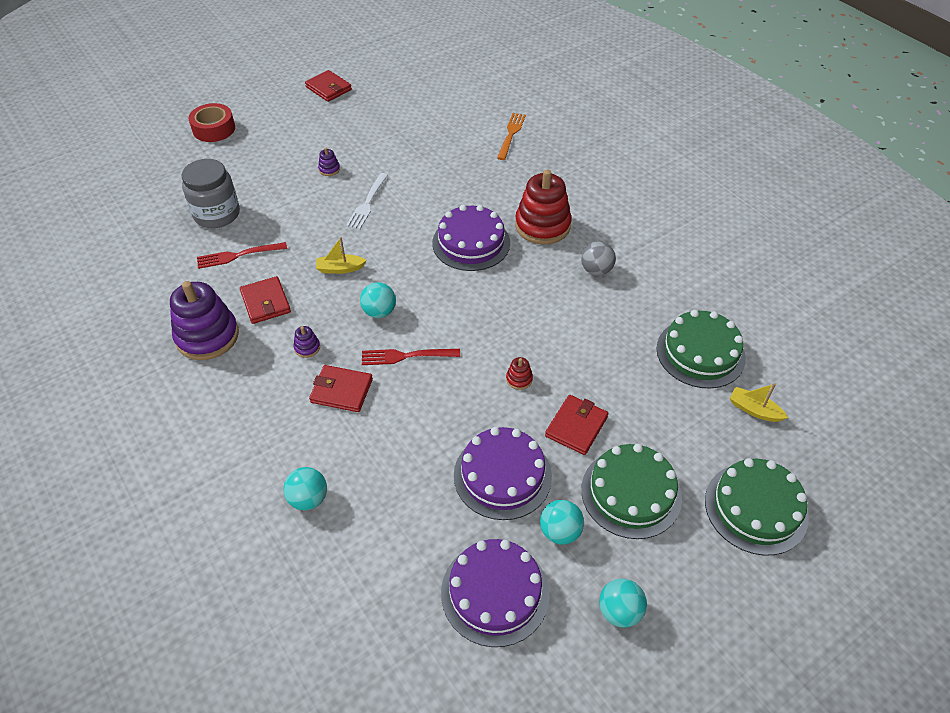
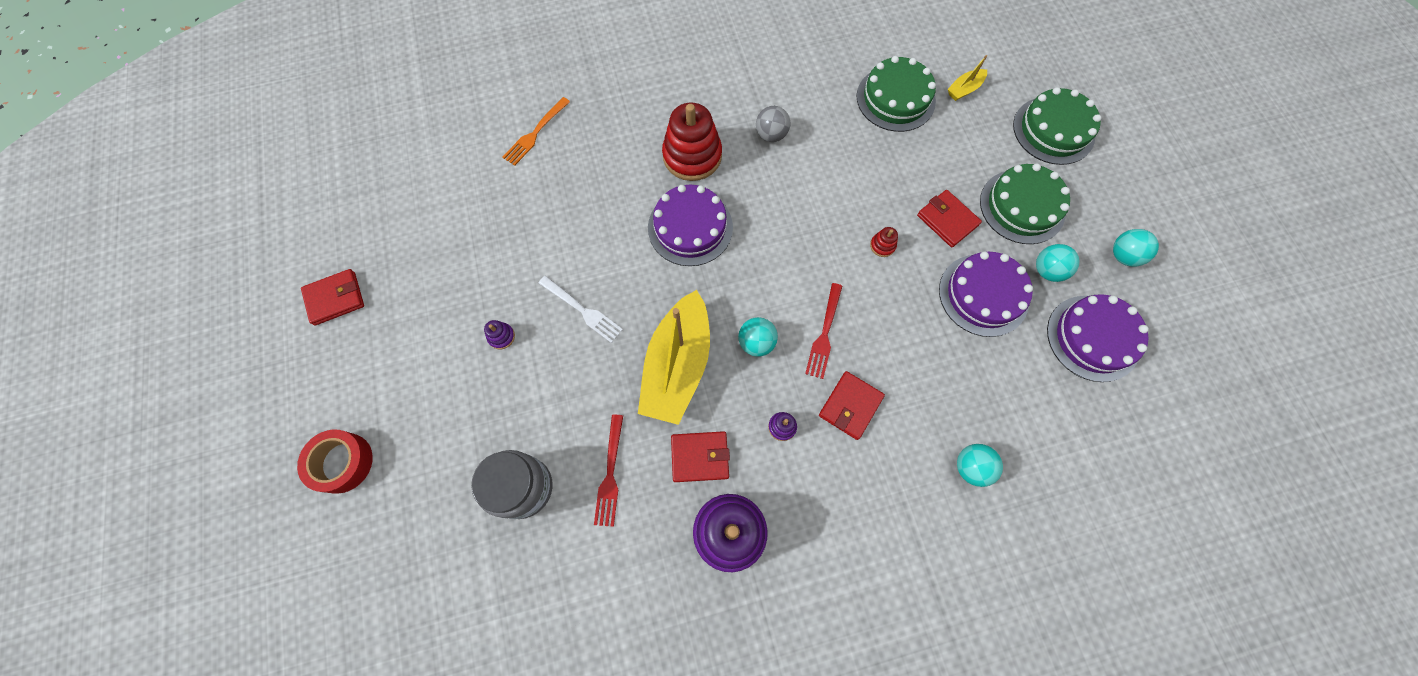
camera: 70 degrees left, 20 degrees up
(340, 268) = (677, 365): yellow boat -> yellow boat, size x2.36
(511, 134) = (535, 133): orange fork -> orange fork turned 90 degrees counterclockwise

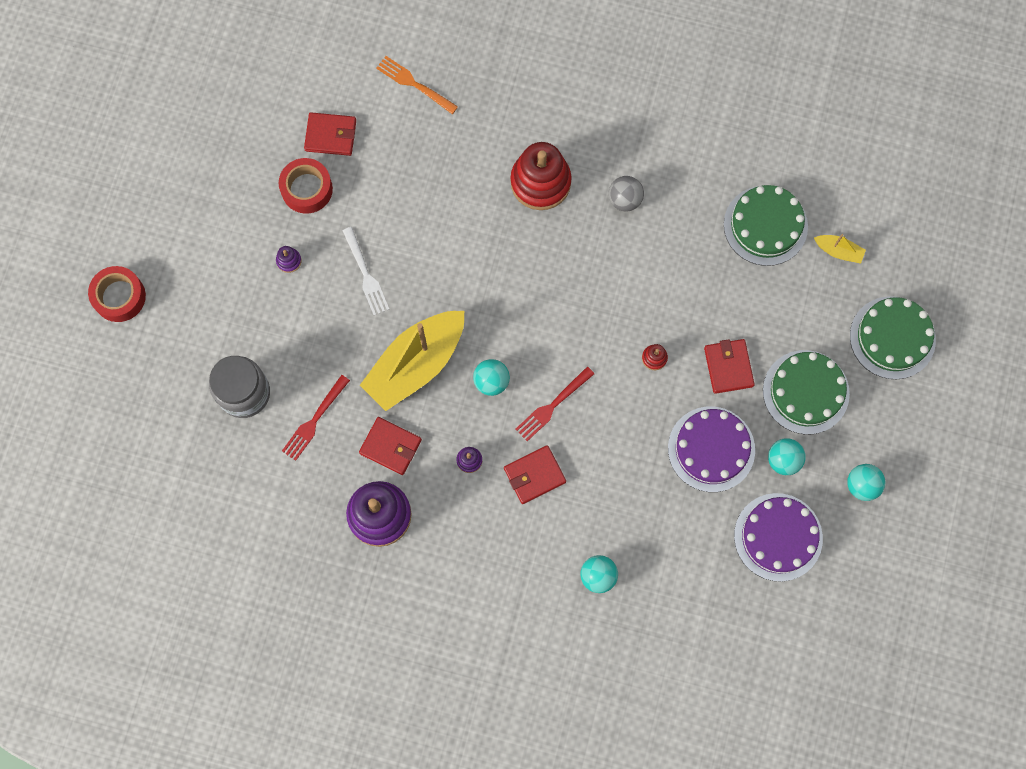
camera: 30 degrees right, 5 degrees up
(335, 298) = (173, 153): red wallet -> red wallet (331, 135)
(484, 265) = (307, 189): none -> red tape
(535, 133) = (414, 84): orange fork -> orange fork turned 60 degrees clockwise
(690, 227) = (498, 249): purple cake -> none
(964, 89) = (838, 251): yellow boat -> yellow boat turned 150 degrees counterclockwise

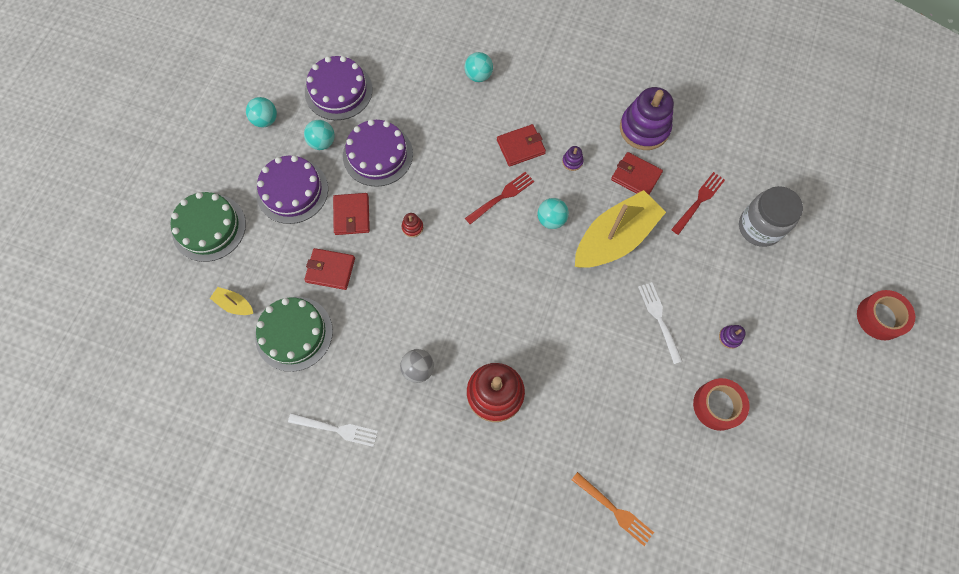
camera: 175 degrees left, 5 degrees down
(331, 135) = (697, 460): red wallet -> red wallet (330, 270)
(700, 134) = (336, 429): none -> white fork
(806, 392) = (292, 191): green cake -> purple cake

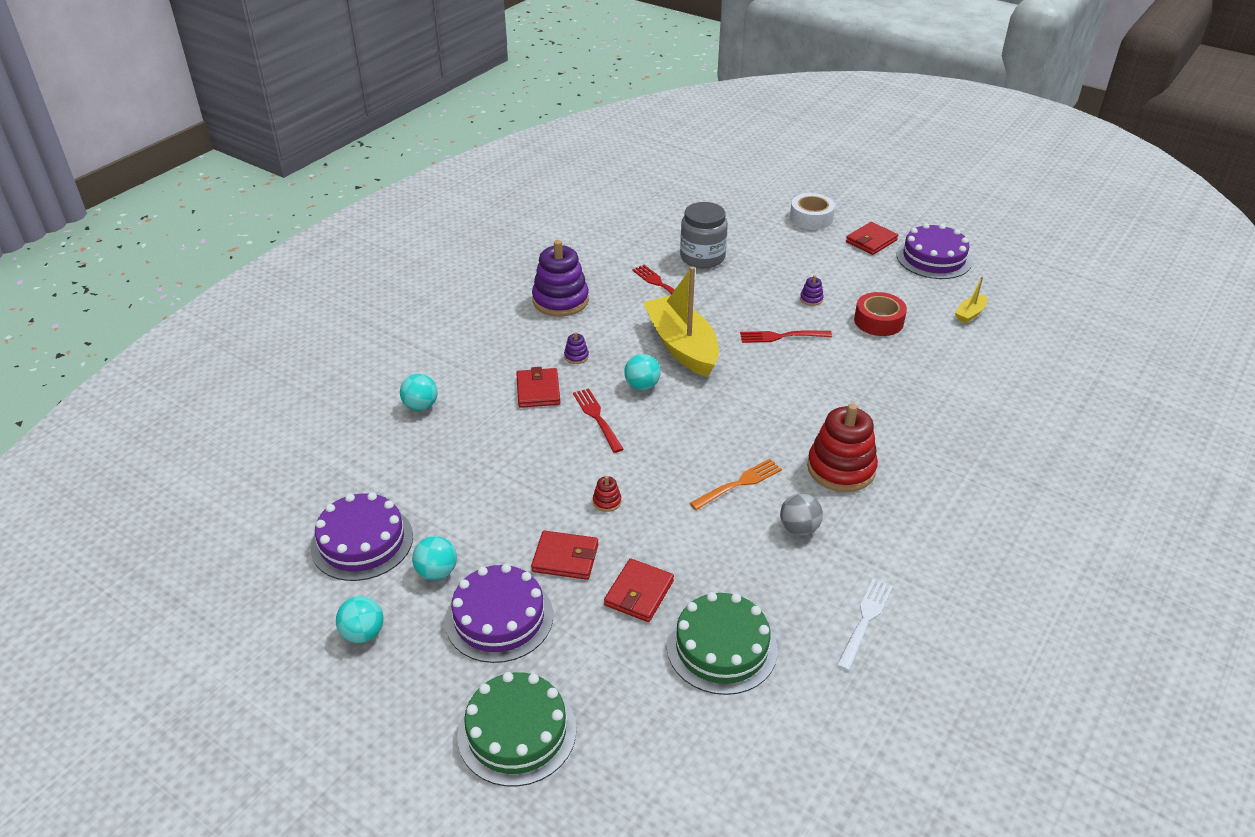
camera: 75 degrees left, 30 degrees down
(234, 304) = (657, 713): yellow boat -> yellow boat (970, 313)
(378, 155) = (486, 517): purple cake -> purple cake (933, 258)
(614, 510) = (978, 407): orange fork -> orange fork (739, 484)
(636, 176) = (615, 317): red wallet -> red wallet (871, 241)
(659, 319) = (781, 336): white fork -> red fork
(880, 317) = (811, 218): red tape -> white tape

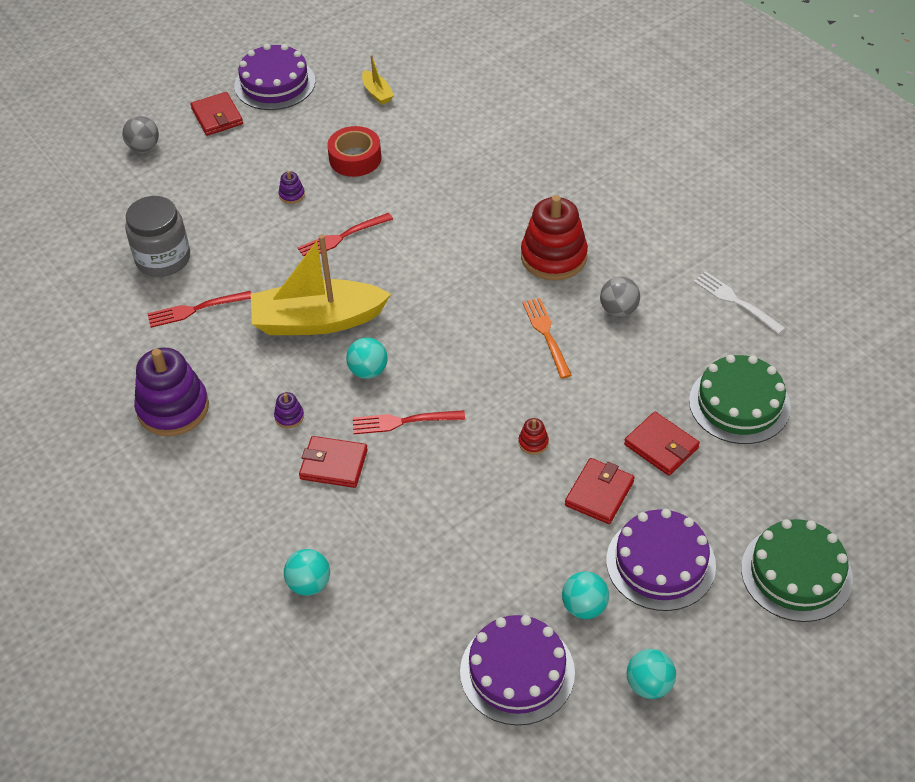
camera: 70 degrees left, 10 degrees up
(781, 336) = (342, 237): red fork -> red fork turned 45 degrees clockwise
(811, 218) = (144, 147): white tape -> grey ball

